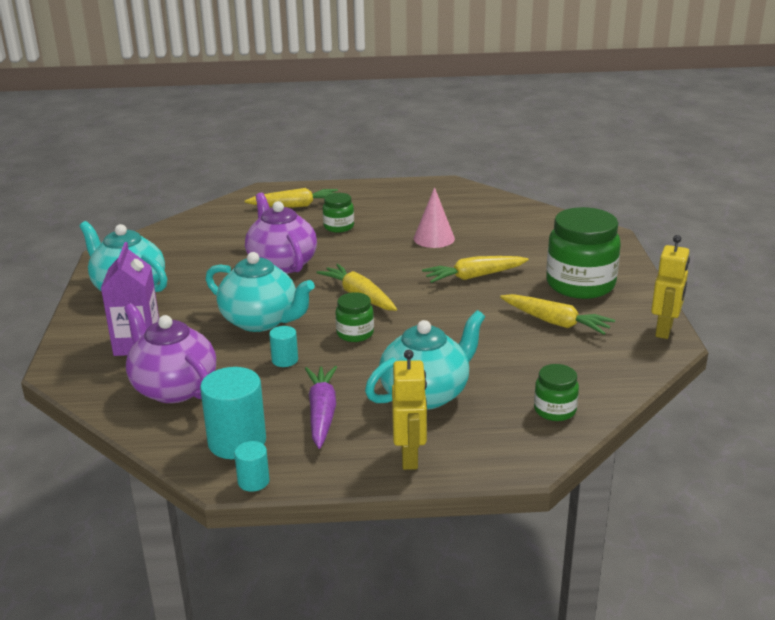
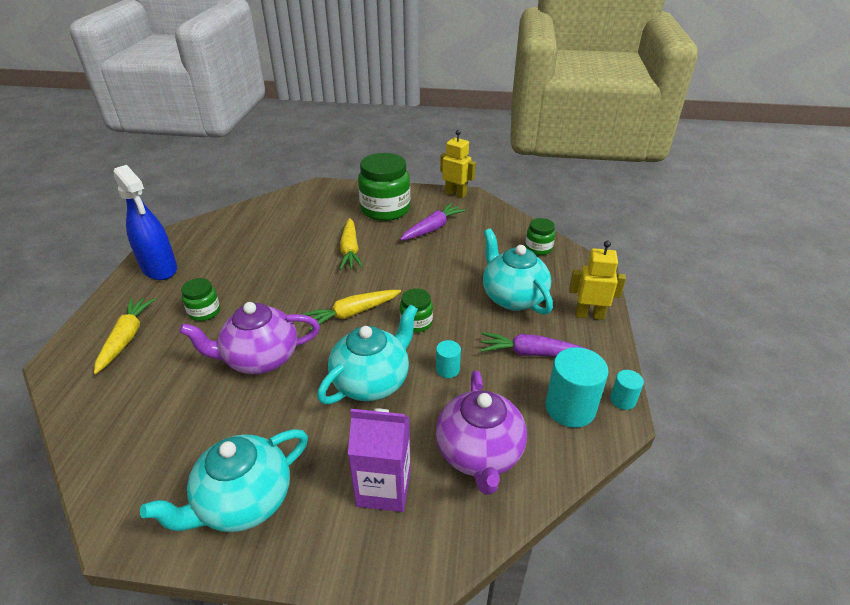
camera: 80 degrees left, 10 degrees up
(173, 388) = (479, 454): purple teapot -> purple teapot turned 60 degrees counterclockwise
(394, 194) = (159, 269): none -> blue spray bottle
(434, 238) = (271, 259): pink cone -> none
(555, 322) = (432, 228): yellow carrot -> purple carrot

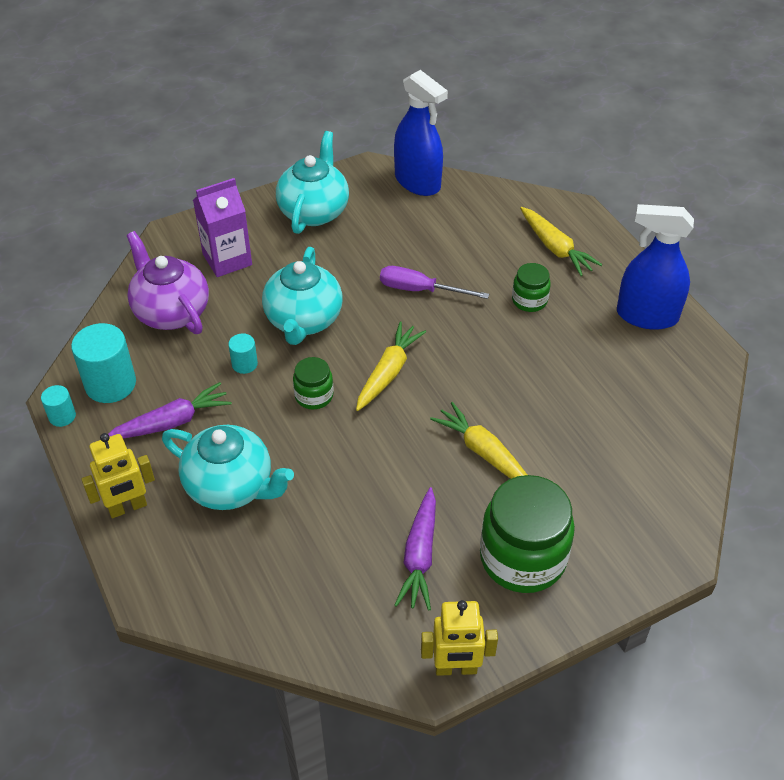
camera: 145 degrees right, 10 degrees up
(110, 475) = (418, 182): none -> blue spray bottle
(260, 359) = (420, 290): purple teapot -> purple screwdriver
(538, 248) = (244, 599): green jar -> none

